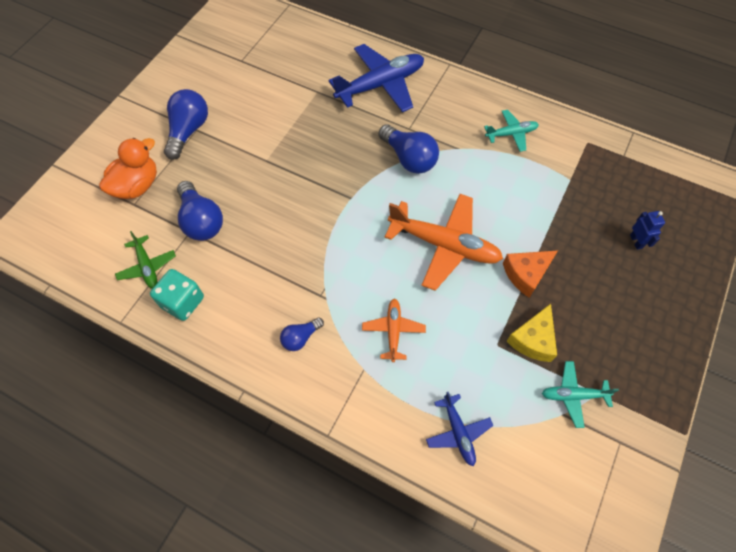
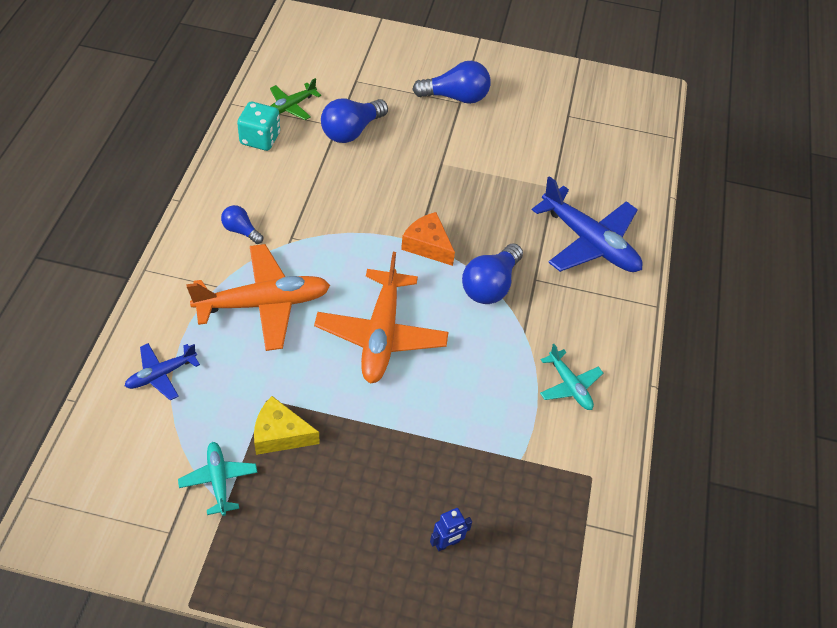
camera: 70 degrees right, 10 degrees down
(137, 186) = (377, 78): orange duck -> none
(393, 331) = (264, 304): orange plane -> orange plane, size x1.91
(526, 274) = (364, 420): orange cheese -> orange cheese (427, 245)

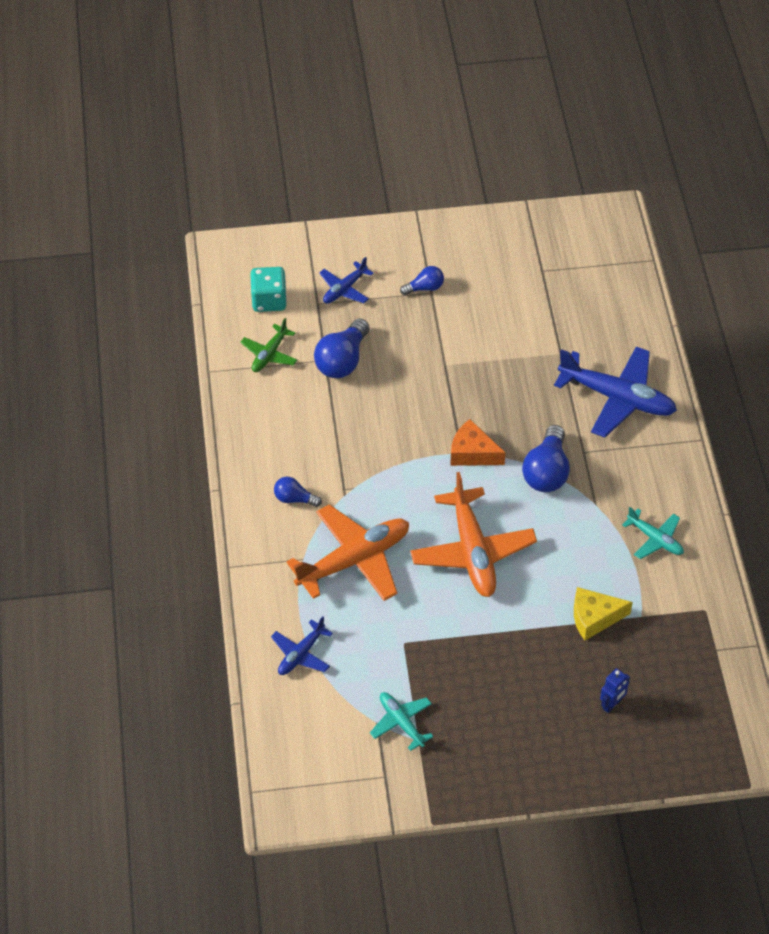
camera: 15 degrees left, 0 degrees up
(260, 139) = (259, 399): turquoise dice -> turquoise dice (269, 300)
(280, 434) = (431, 667): yellow cheese -> yellow cheese (594, 618)
(385, 77) = (344, 289): none -> blue plane
(456, 97) = (425, 288): blue light bulb -> blue light bulb, size x0.56

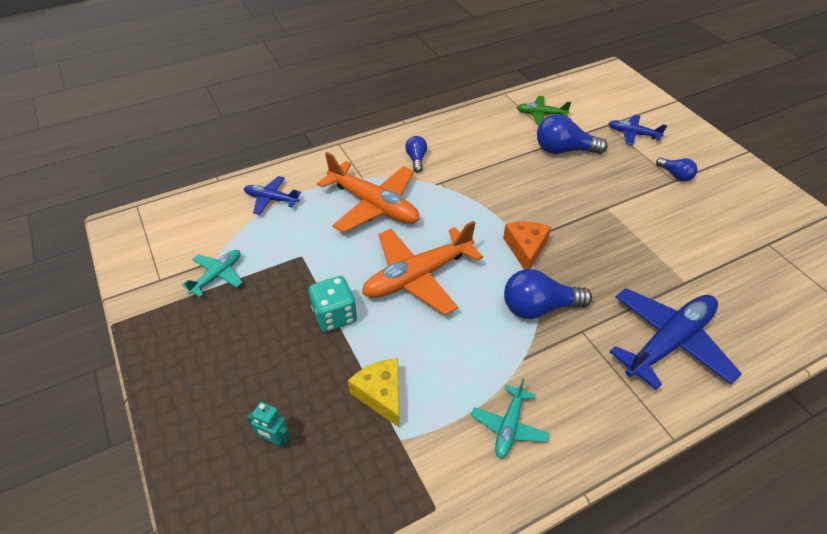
camera: 70 degrees right, 5 degrees down
(269, 300) = (589, 102): turquoise dice -> turquoise dice (335, 315)
(612, 704) = (275, 441): blue robot -> turquoise robot
(617, 398) = (669, 342): blue plane -> blue plane turned 135 degrees counterclockwise

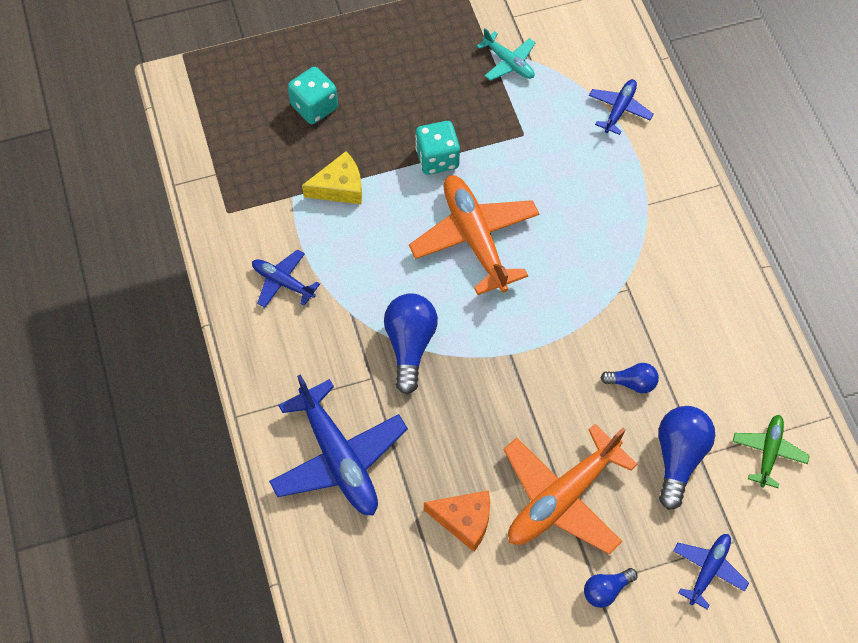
camera: 100 degrees right, 15 degrees up
(275, 441) = (314, 107): turquoise robot -> turquoise dice
(374, 205) = (595, 210): orange plane -> orange plane (562, 498)
(416, 159) = (677, 269): blue light bulb -> blue light bulb (632, 383)
(509, 427) = (283, 282): turquoise plane -> blue plane
(526, 249) = (497, 356): orange cheese -> orange cheese (464, 521)

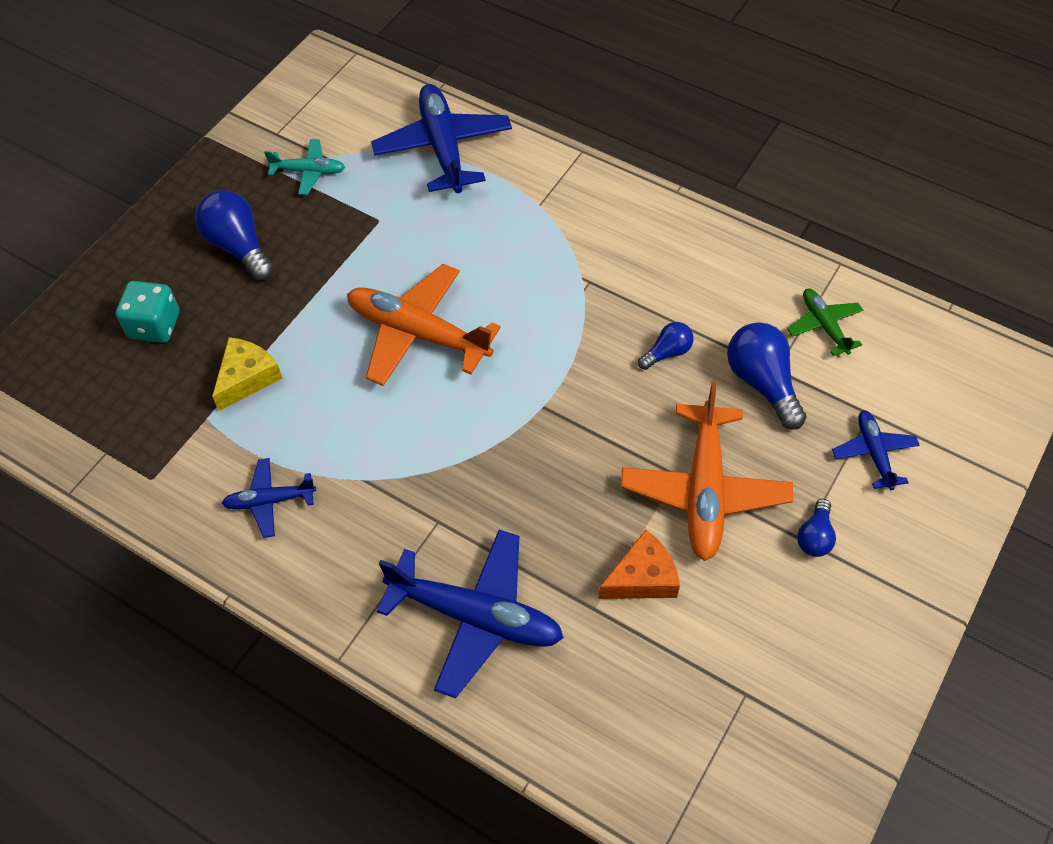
camera: 40 degrees left, 5 degrees down
(410, 345) = (446, 465): blue light bulb -> blue light bulb (239, 246)
(437, 158) = (318, 291): turquoise dice -> none
(619, 109) = (443, 147): blue plane -> blue plane, size x1.91

